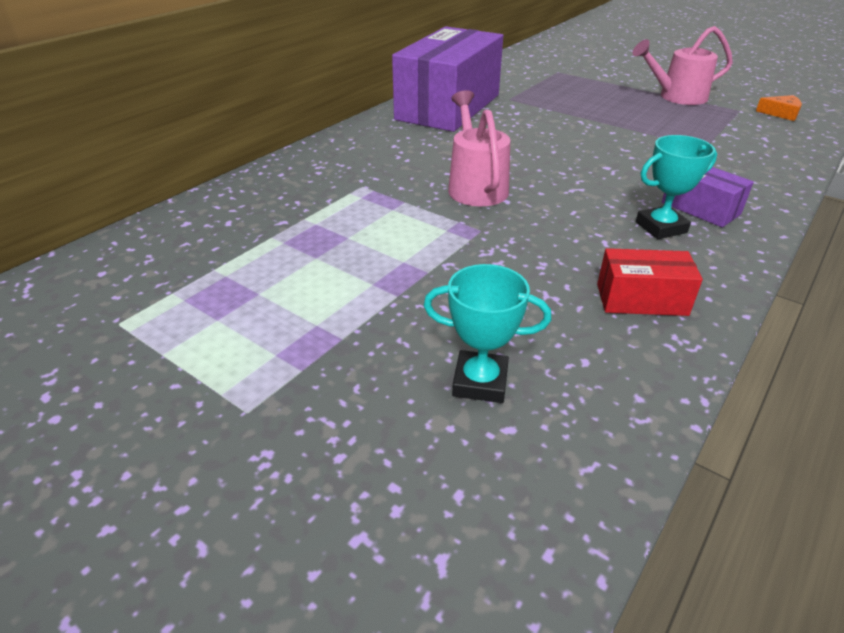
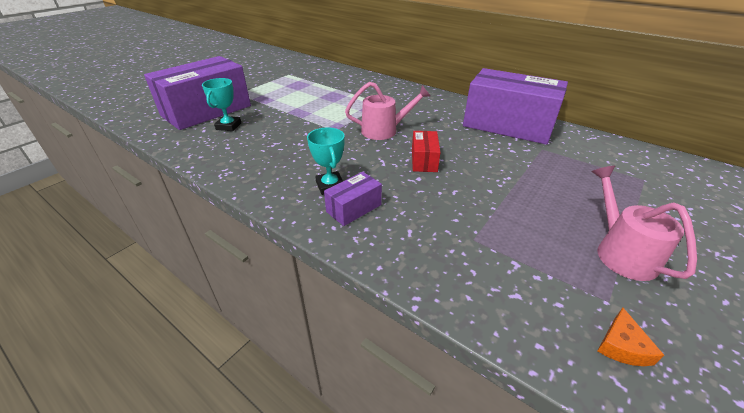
camera: 90 degrees right, 0 degrees up
(377, 459) = (206, 111): none -> purple box
(641, 299) = (261, 167): red box -> red box (424, 160)

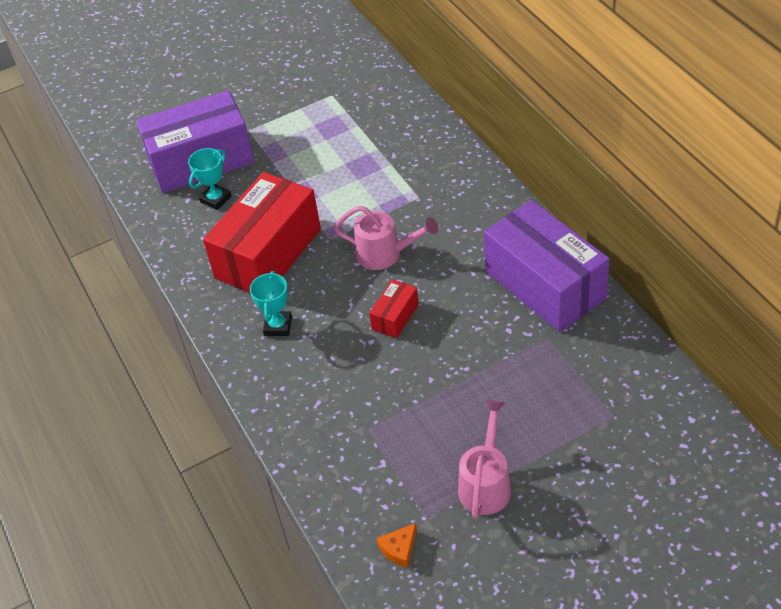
camera: 30 degrees right, 10 degrees up
(291, 146) = (268, 253): none -> red box
(354, 208) = (284, 361): purple box -> none

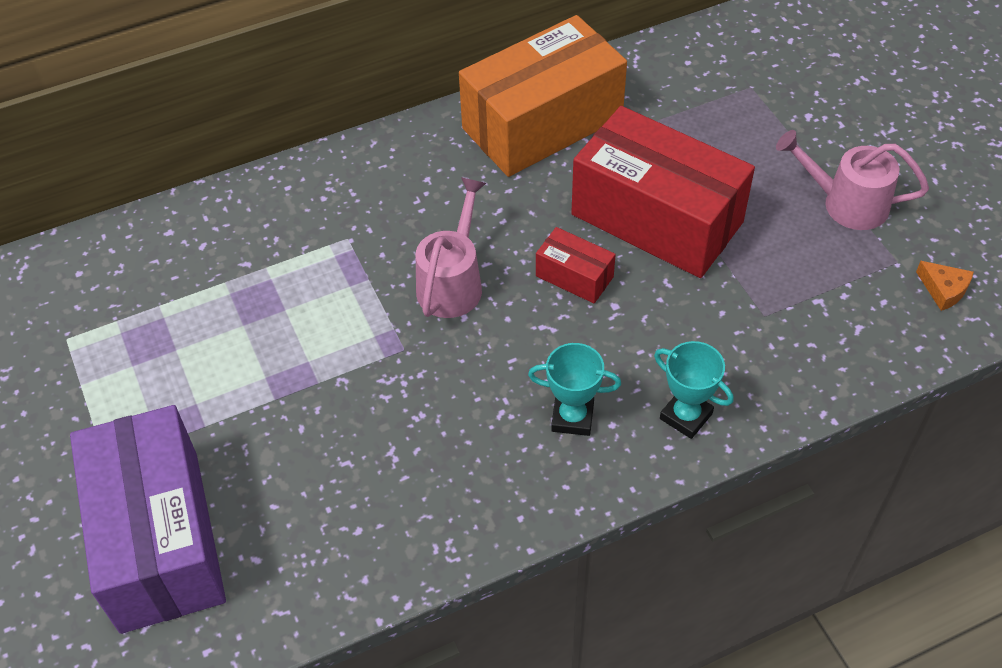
camera: 90 degrees left, 5 degrees up
(215, 199) = (268, 512): turquoise trophy -> turquoise trophy (686, 416)
(268, 253) = (418, 431): red box -> red box (657, 218)
(544, 285) = (542, 123): purple box -> orange box

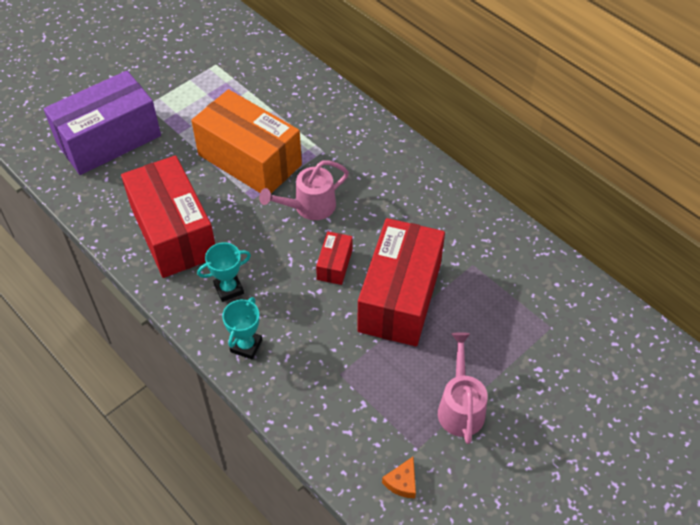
camera: 70 degrees right, 0 degrees up
(427, 473) = (173, 232): none -> red box
(452, 282) = (309, 207): pink watering can -> pink watering can turned 150 degrees clockwise
(542, 123) = (457, 217): orange box -> orange box (249, 160)
(572, 417) = (229, 289): turquoise trophy -> turquoise trophy turned 75 degrees clockwise

